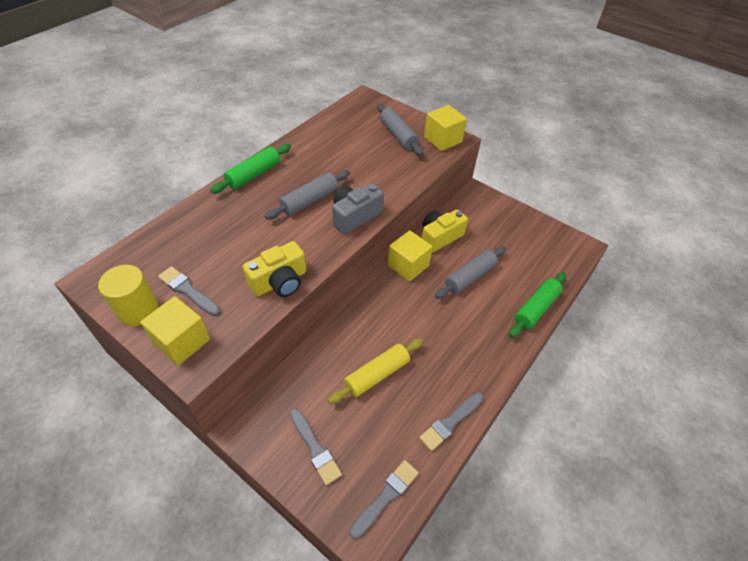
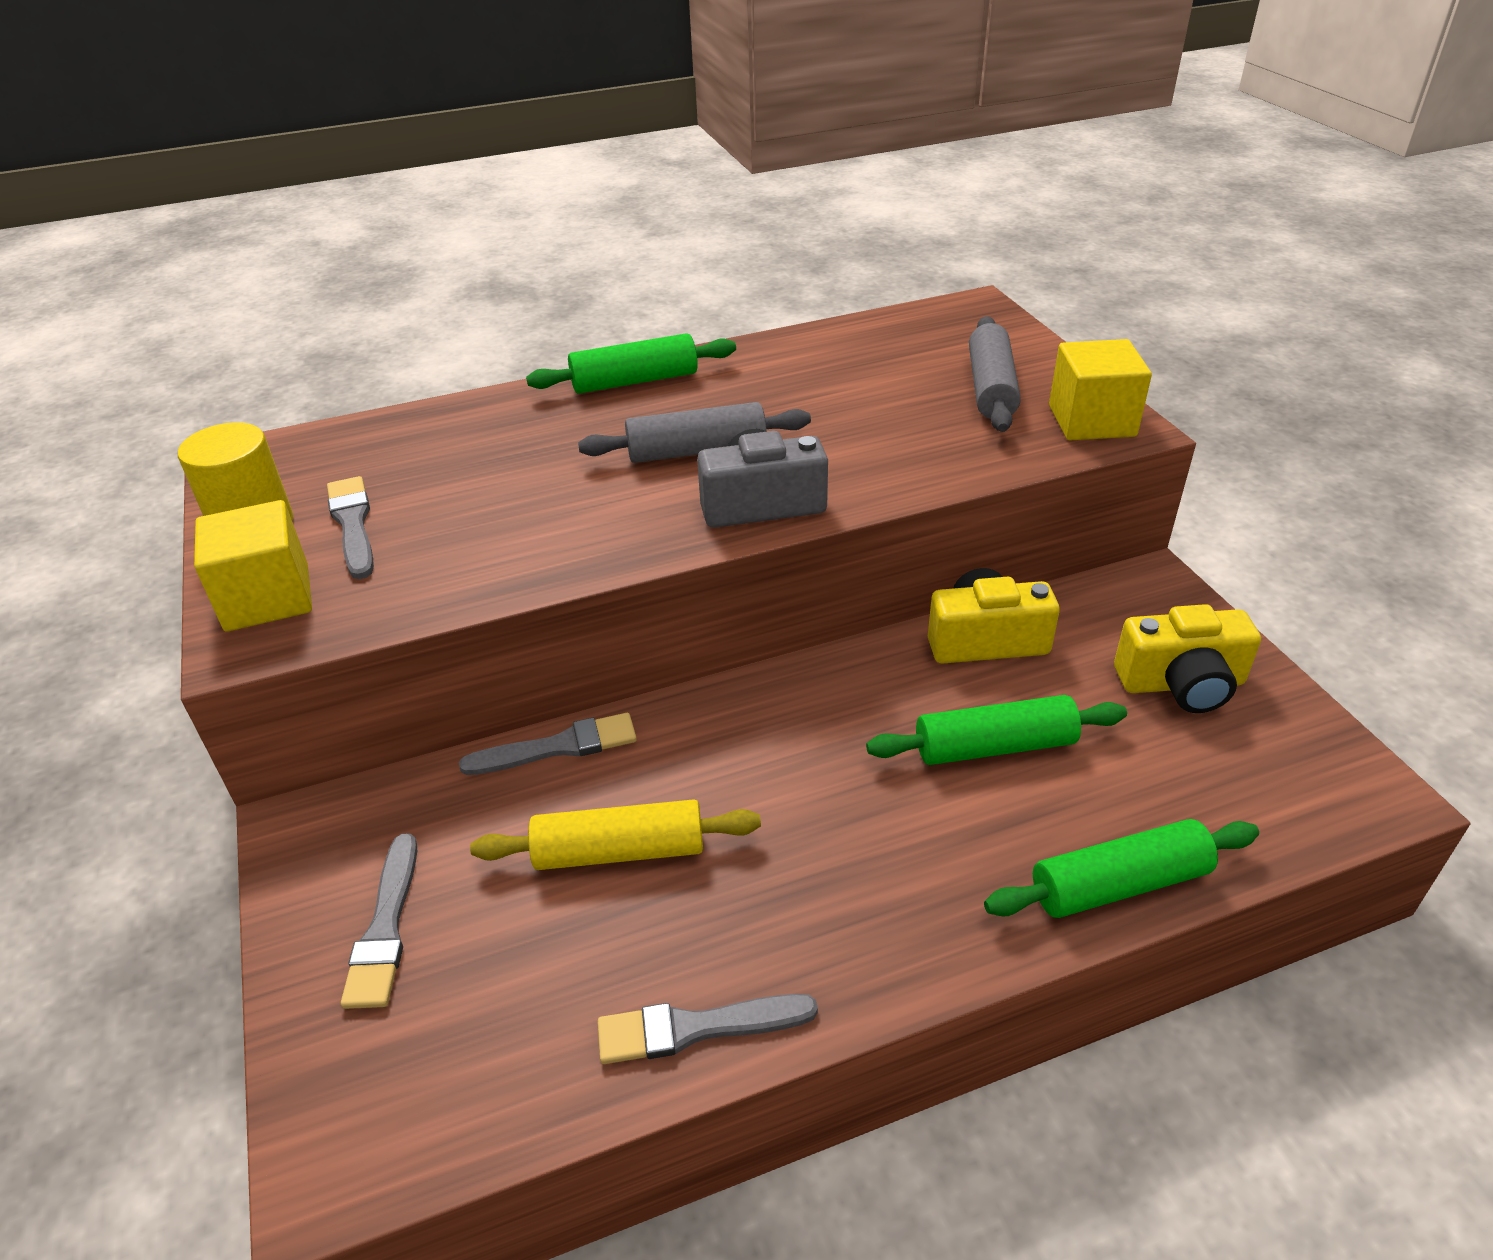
camera: 35 degrees right, 10 degrees down
(280, 282) = (513, 565): yellow camera -> yellow camera (1181, 683)
(386, 496) = (433, 1101): grey brush -> grey brush (558, 747)
(408, 265) = (864, 669): yellow cube -> none
(470, 277) = (994, 746): grey rolling pin -> green rolling pin

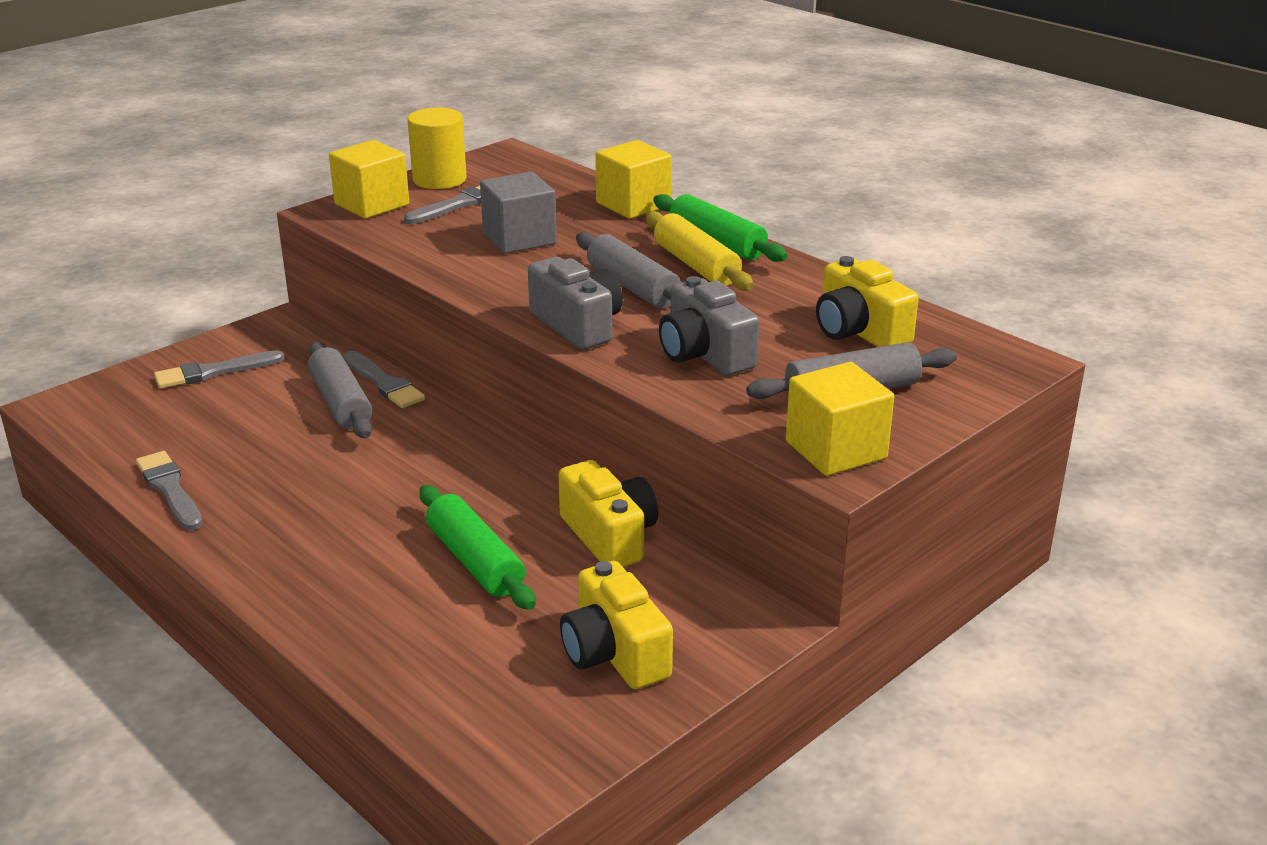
camera: 65 degrees right, 10 degrees down
(489, 407) = (633, 204): none -> yellow cube
(503, 499) = (519, 239): none -> grey cube
(580, 798) = (341, 403): none -> grey rolling pin
(619, 851) = (300, 429): yellow rolling pin -> yellow rolling pin (696, 265)
(876, 443) = (705, 354): none -> grey camera
(881, 357) = (859, 331): none -> yellow camera
(1118, 884) = (348, 642): green rolling pin -> none

